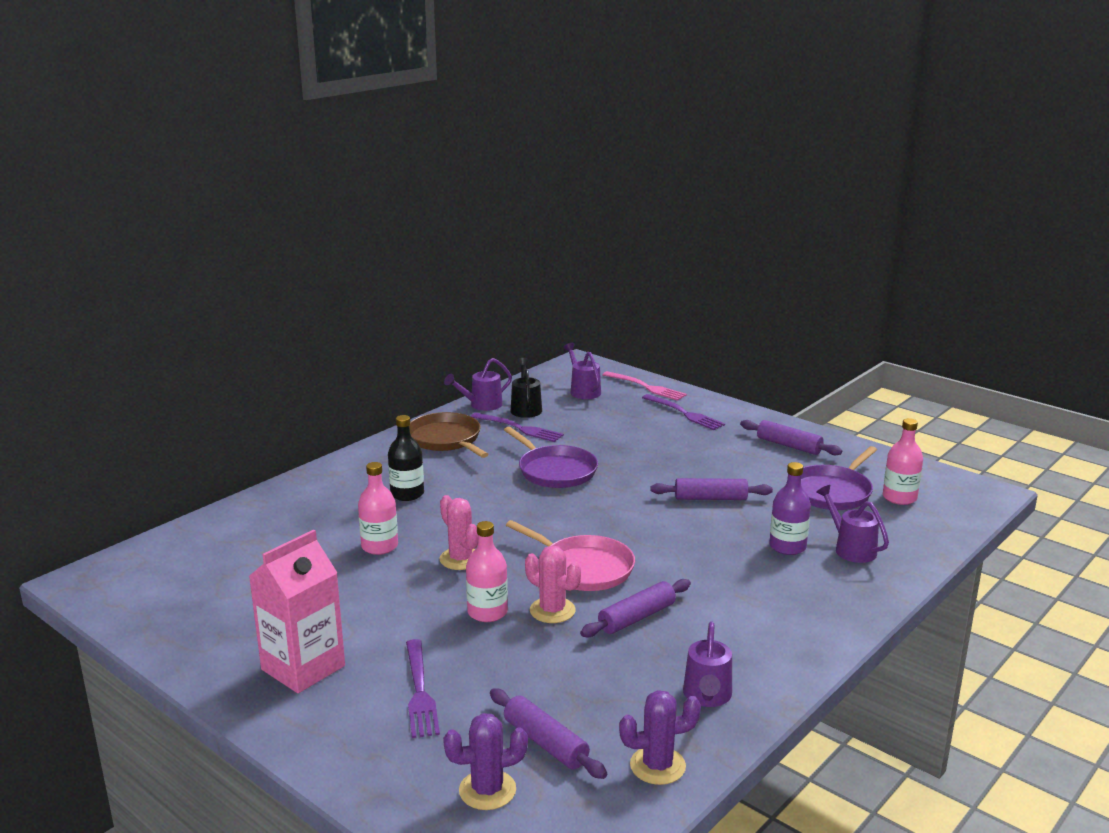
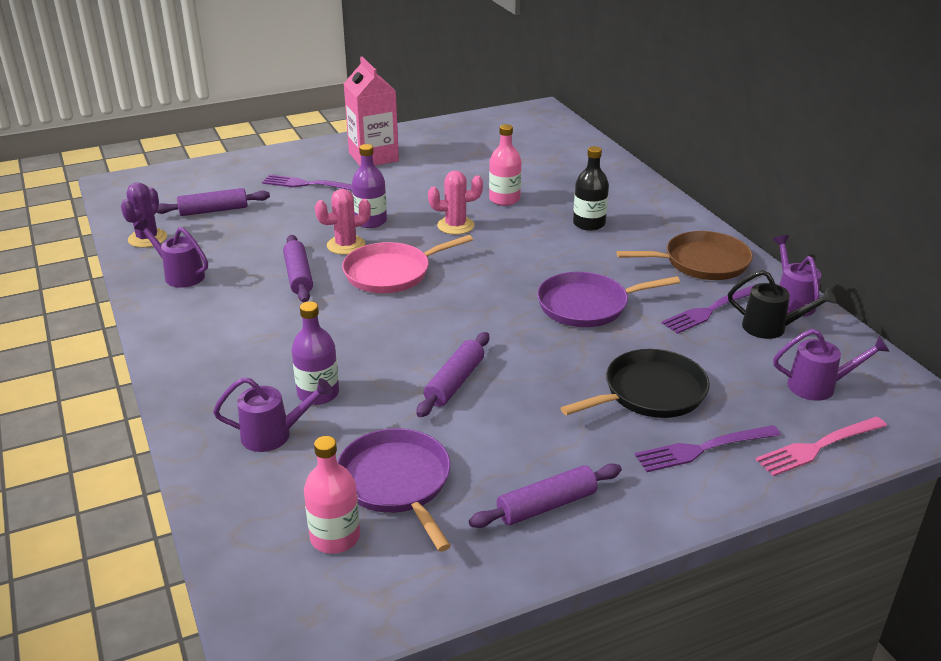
camera: 115 degrees right, 10 degrees up
(487, 612) = (370, 221): pink bottle -> purple bottle
(487, 790) = (200, 187): purple cactus -> none
(645, 434) = (650, 392): none -> black pan

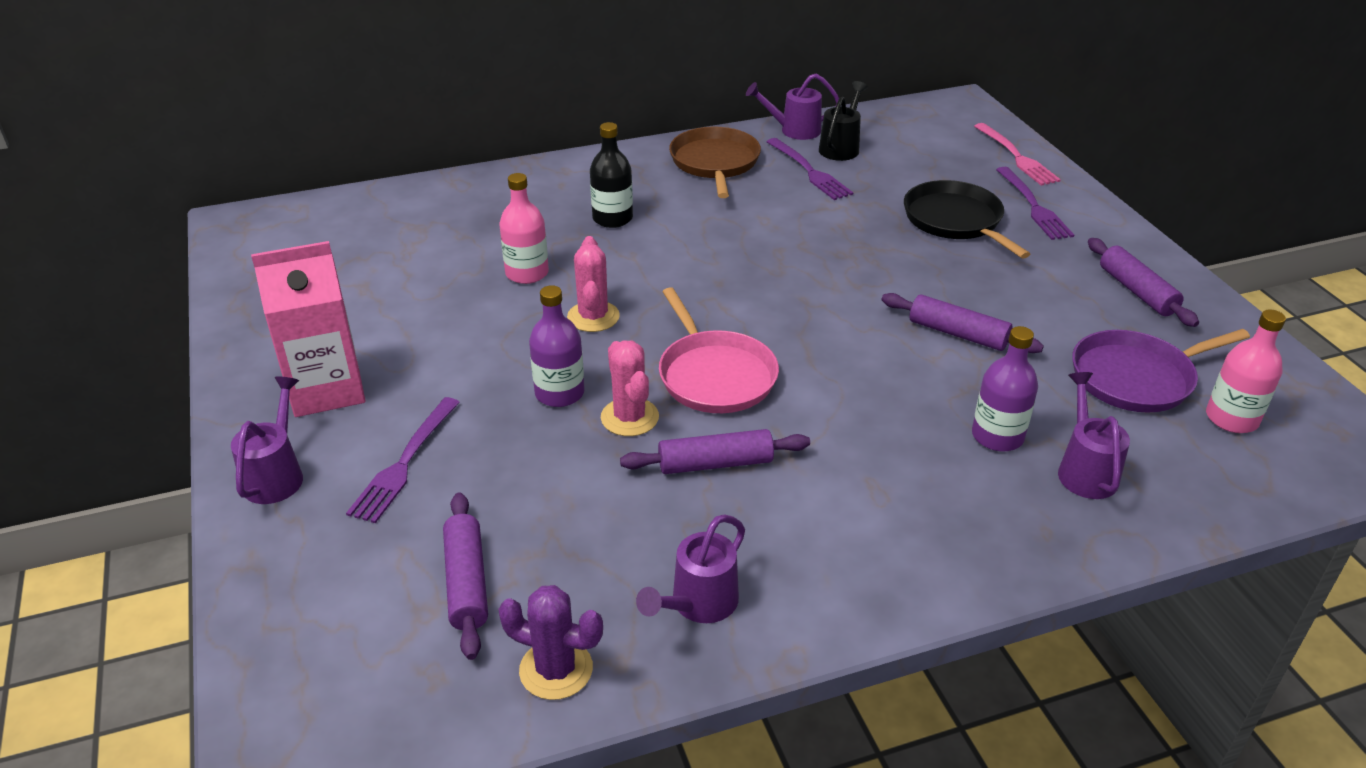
camera: 85 degrees left, 5 degrees up
(587, 305) = (800, 238): purple pan -> none
(819, 386) = (932, 142): purple watering can -> purple watering can (276, 475)

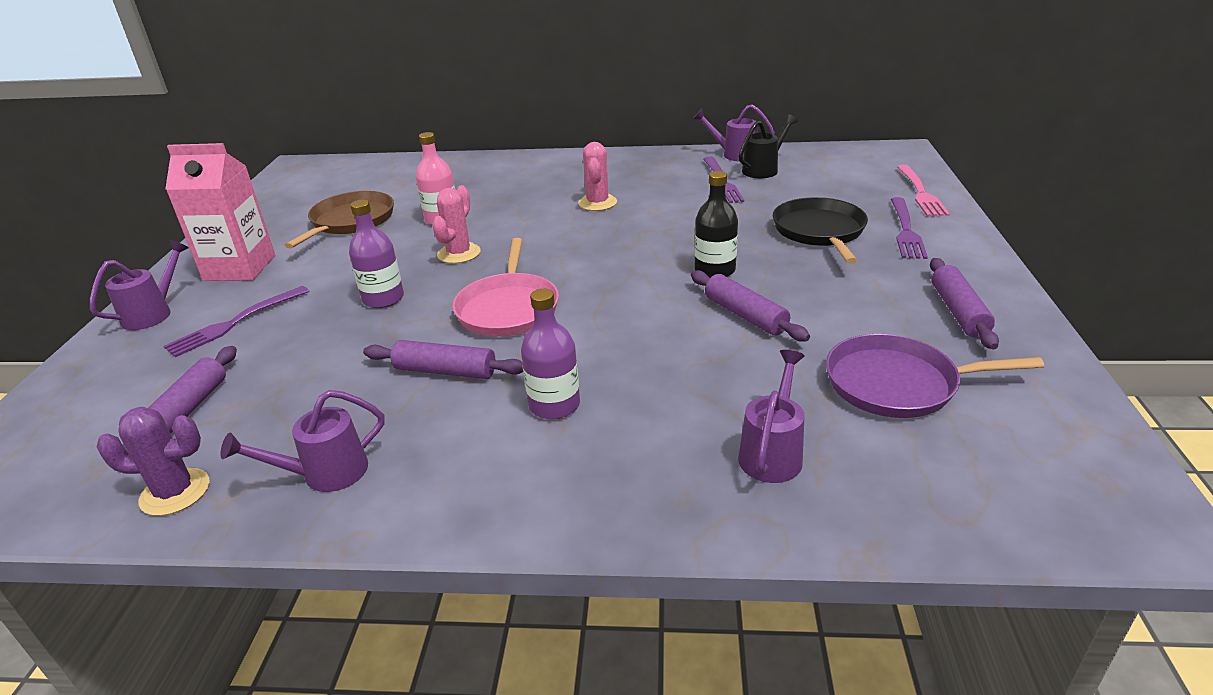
camera: 25 degrees right, 5 degrees down
(556, 669) = (175, 492): purple cactus -> purple cactus turned 45 degrees counterclockwise
(612, 218) = (537, 194): black bottle -> black bottle (715, 270)
(629, 417) = (415, 325): pink cactus -> pink cactus (597, 203)
(715, 163) = (650, 168): brown pan -> brown pan (350, 221)
(997, 436) = (709, 404): purple bottle -> purple bottle (554, 405)
(1231, 418) = (978, 442): pink bottle -> none

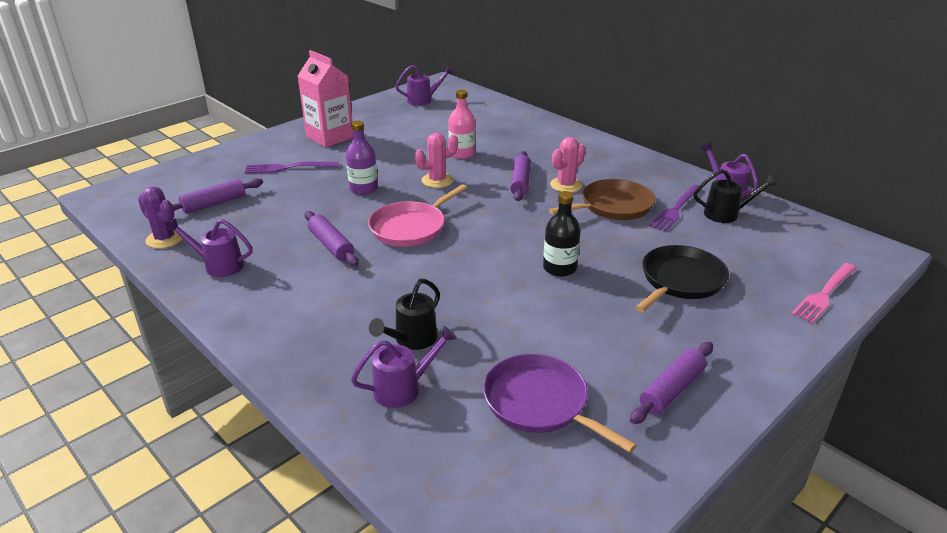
camera: 40 degrees right, 0 degrees up
(153, 313) = (266, 145): purple watering can -> purple watering can (423, 100)
(350, 221) = (415, 133): brown pan -> brown pan (613, 206)
(554, 405) = (348, 294): purple bottle -> none
(699, 406) = (411, 340): none -> black watering can
(745, 315) = (527, 306): purple rolling pin -> purple rolling pin (520, 182)
(906, 231) = (749, 315): purple fork -> none

